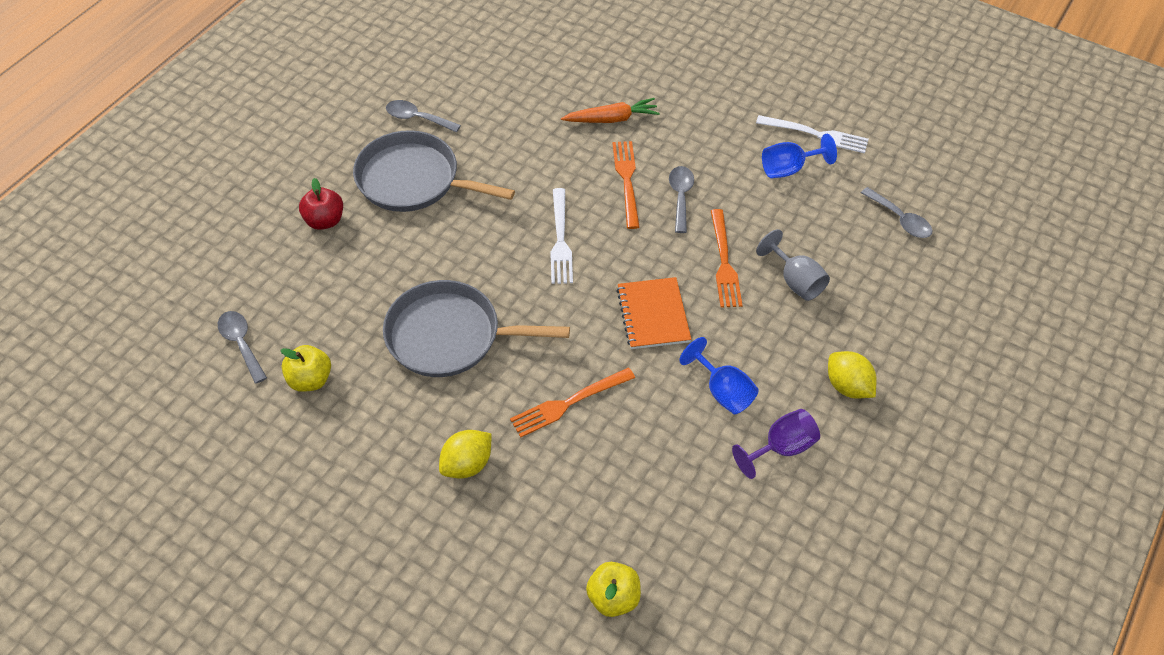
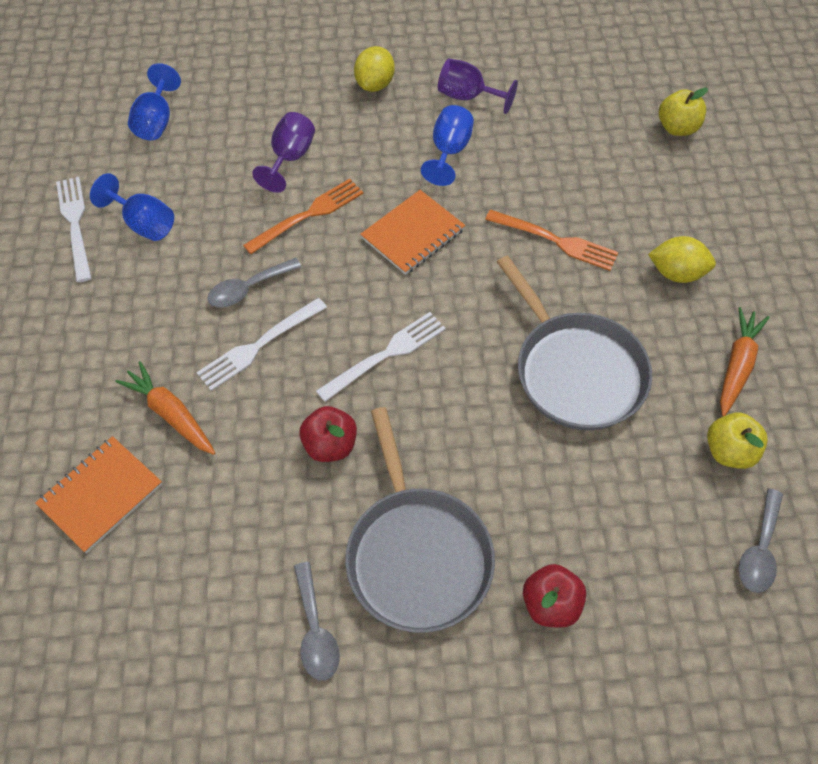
camera: 125 degrees left, 5 degrees up
(359, 439) = (737, 365): none -> orange carrot
(520, 178) = (330, 445): none -> red apple
(583, 71) = (101, 495): none -> orange notebook
(626, 180) = (258, 346): orange fork -> white fork
(795, 281) = (290, 158): grey goblet -> purple goblet
(900, 219) = (156, 121): grey spoon -> blue goblet

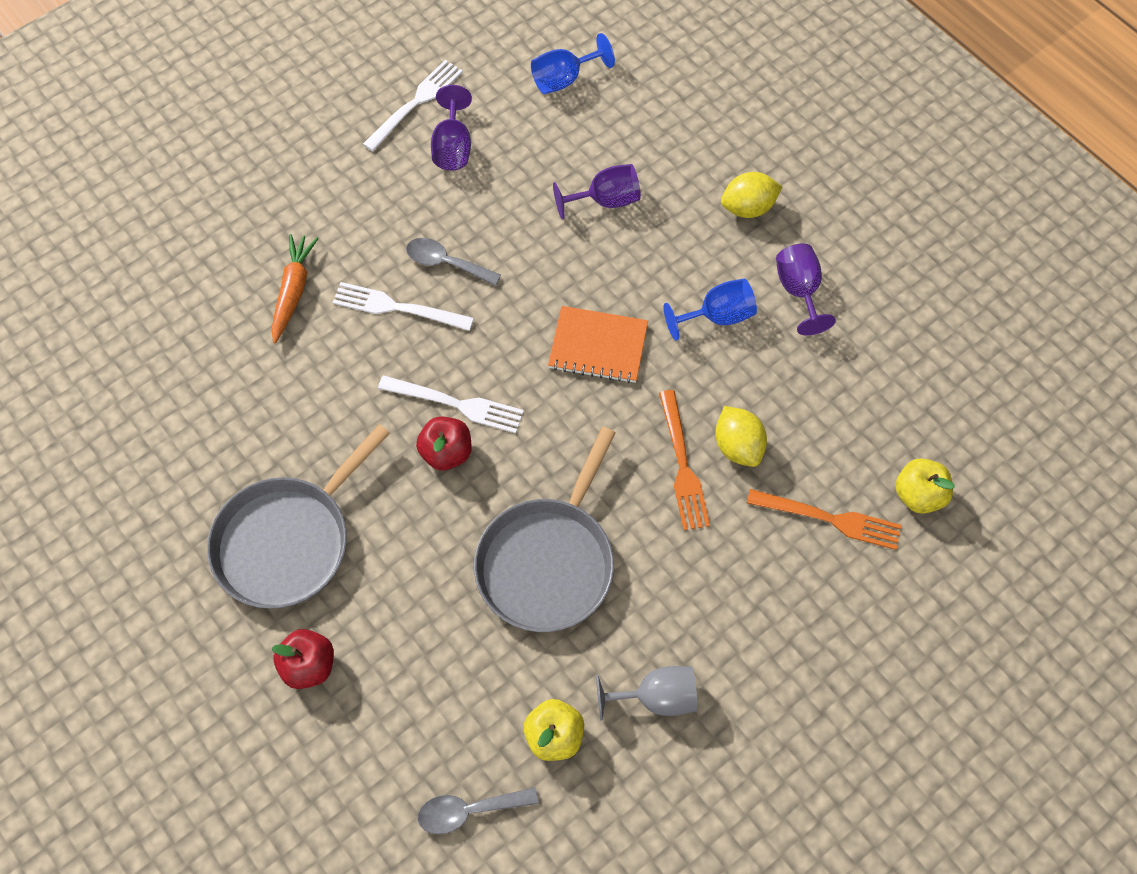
camera: 55 degrees right, 5 degrees up
(101, 495) = (196, 294): orange notebook -> none
(144, 224) = (453, 147): blue goblet -> purple goblet
(308, 214) = (555, 255): orange fork -> orange fork (830, 519)
(315, 630) = (181, 509): grey spoon -> none
(330, 445) = (342, 418): red apple -> red apple (446, 453)
(676, 273) = (726, 590): yellow lemon -> yellow lemon (738, 446)
(737, 365) = (656, 697): orange carrot -> grey goblet

